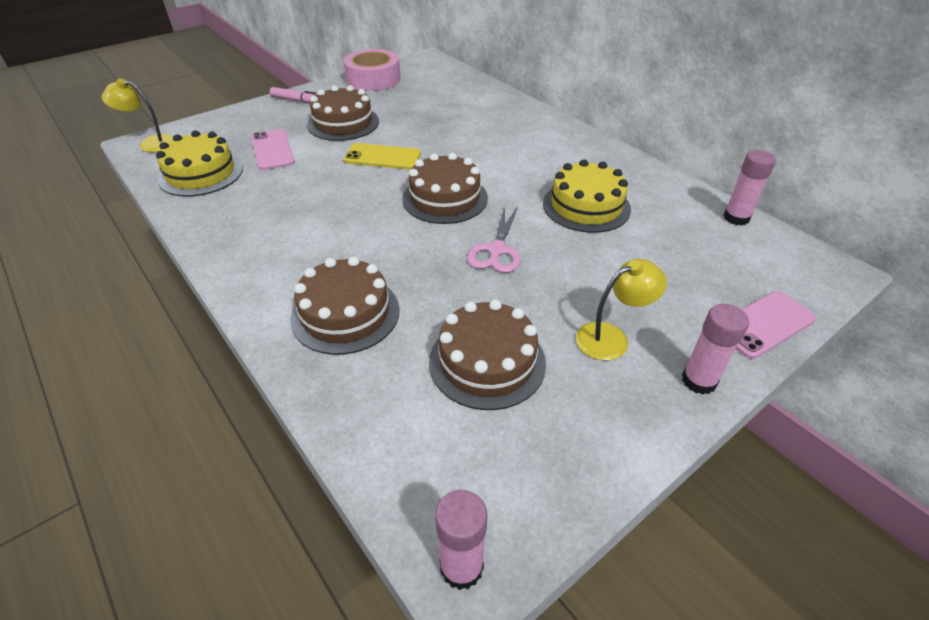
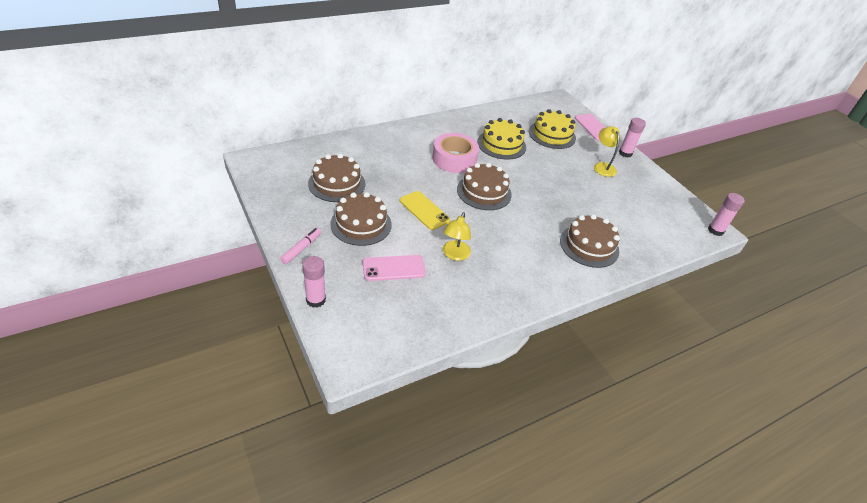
camera: 85 degrees left, 0 degrees up
(150, 143) = (351, 354): yellow lamp -> yellow lamp (454, 255)
(201, 174) = (421, 313): yellow cake -> yellow cake (552, 135)
(373, 79) = (280, 197): pink tape -> pink tape (454, 159)
(382, 157) = (424, 210): yellow phone -> yellow phone turned 60 degrees counterclockwise
(487, 362) = (619, 204): brown cake -> brown cake (336, 184)
(496, 250) = (538, 183): pink scissors -> none
(736, 218) = (519, 106): pink glue stick -> pink glue stick (316, 300)

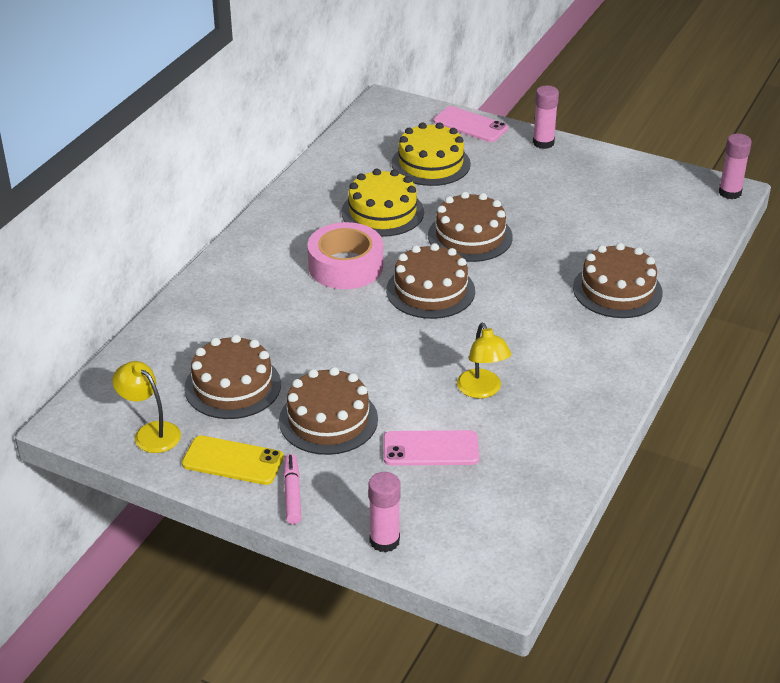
camera: 30 degrees left, 5 degrees down
(394, 268) = (430, 449): pink phone -> pink phone turned 45 degrees clockwise
(424, 210) = (385, 357): yellow phone -> yellow phone (233, 461)
(534, 177) = (470, 236): none -> brown cake
(602, 166) = (534, 176): yellow lamp -> yellow lamp (150, 432)

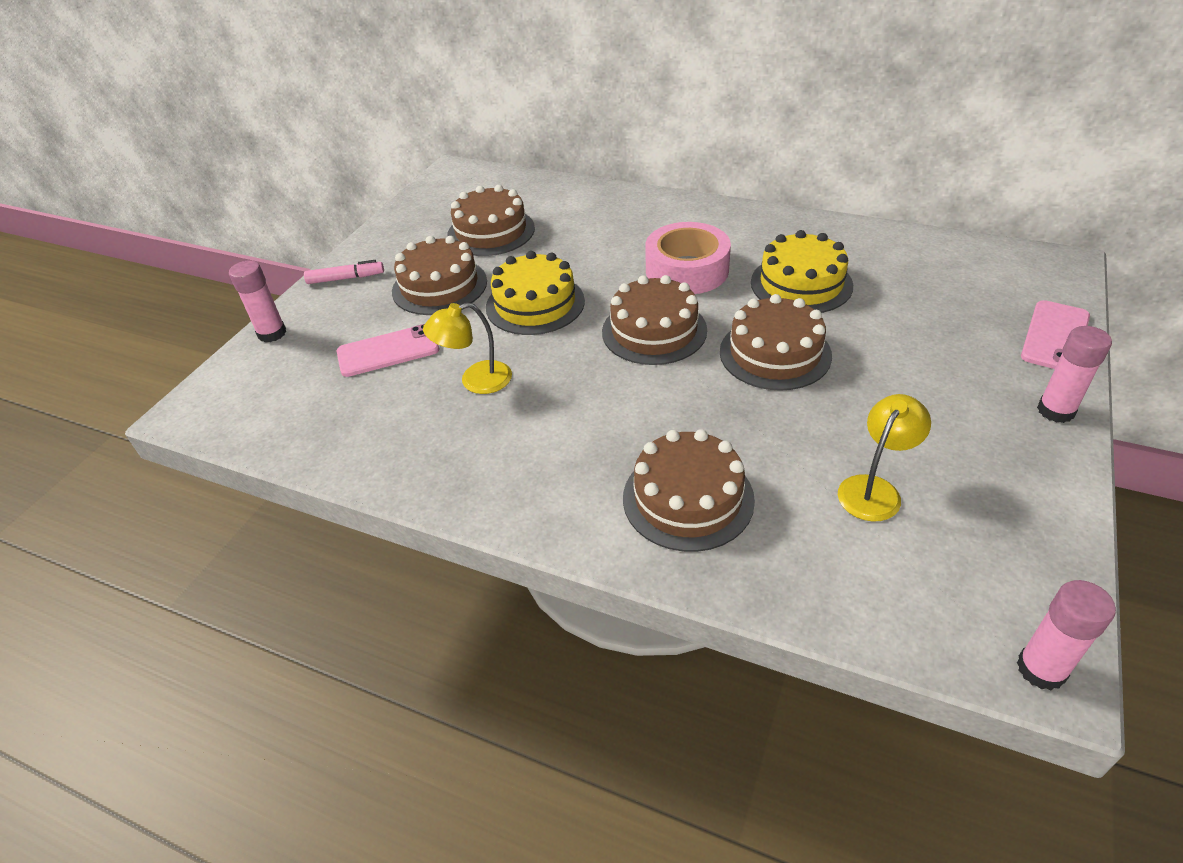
camera: 90 degrees right, 5 degrees up
(150, 432) = (435, 204): yellow lamp -> yellow lamp (874, 489)
(233, 461) = (393, 245): yellow phone -> none
(430, 163) = (930, 310): yellow cake -> yellow cake (535, 304)
(430, 449) = (388, 351): pink phone -> pink phone turned 75 degrees clockwise

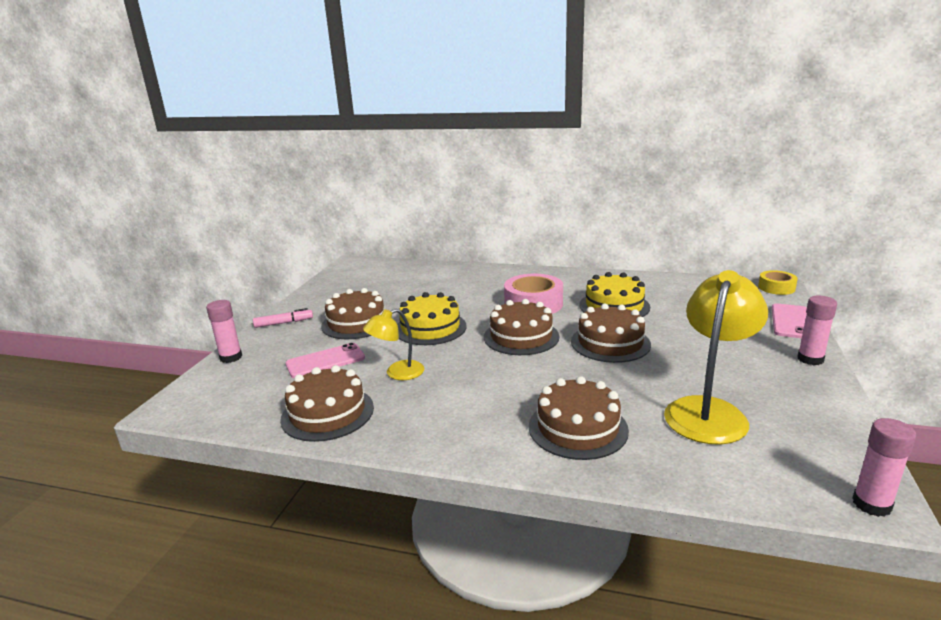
camera: 10 degrees left, 20 degrees down
(491, 232) = (387, 292): brown cake -> brown cake (327, 413)
(874, 489) = (709, 411): yellow lamp -> yellow lamp, size x1.77
(1058, 266) = (776, 288): none -> yellow tape

